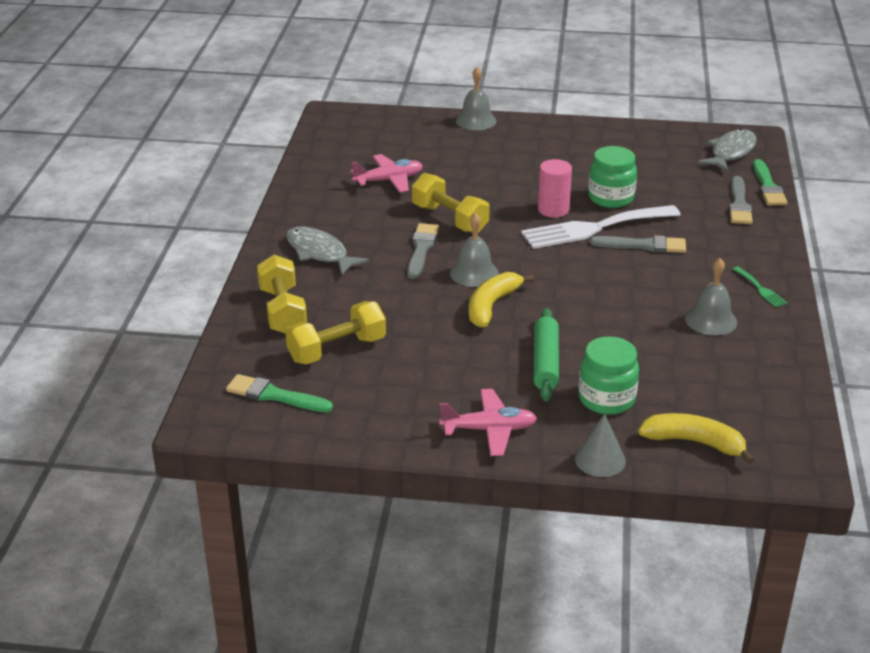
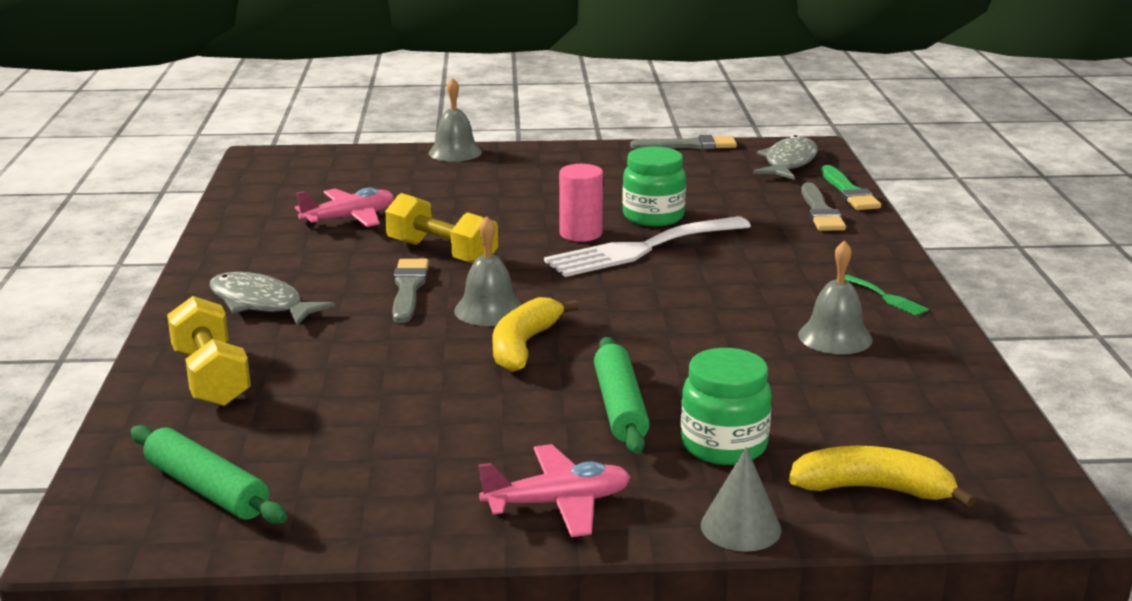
camera: 10 degrees left, 10 degrees down
(275, 395) = (207, 489): green brush -> green rolling pin
(337, 349) = (301, 419): yellow dumbbell -> none
(643, 245) = (713, 262): grey brush -> grey brush (689, 145)

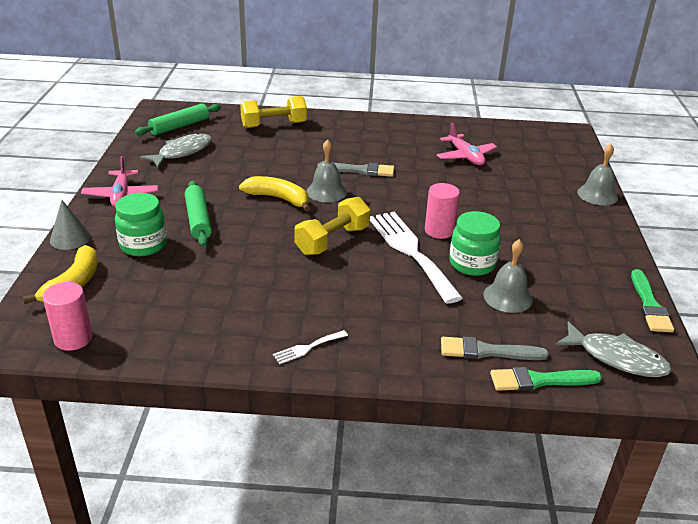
camera: 95 degrees right, 10 degrees up
(261, 304) = (349, 134): grey fish -> grey fish (182, 152)
(442, 253) = (409, 182): yellow dumbbell -> yellow dumbbell (332, 240)
(620, 407) = (198, 220): green rolling pin -> green rolling pin turned 75 degrees clockwise
(689, 145) = (649, 304): grey brush -> green brush
(835, 337) = (252, 309): grey bell -> grey bell (507, 297)
(886, 297) = (307, 348): green fork -> white fork
(999, 457) = (73, 338): none -> pink cylinder

